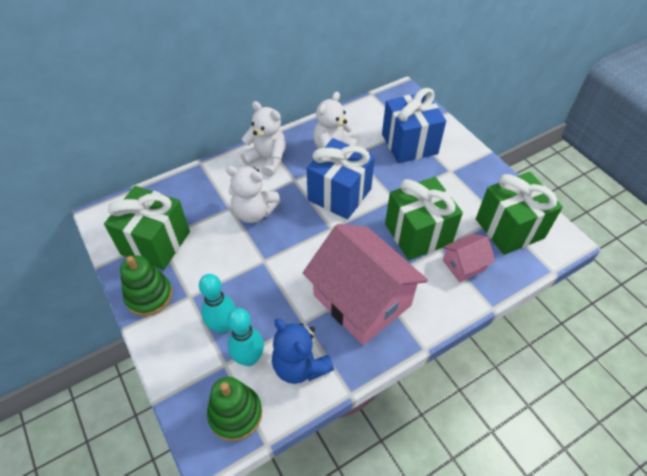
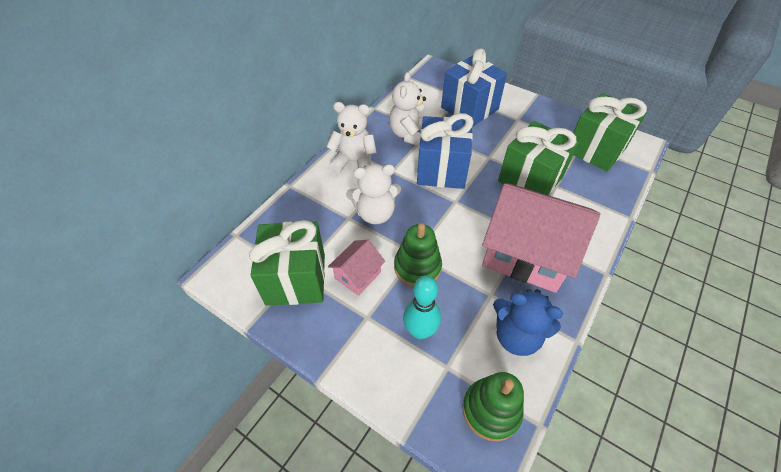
camera: 25 degrees left, 0 degrees up
(149, 296) = (324, 334): green stacking toy -> green stacking toy (417, 267)
(249, 358) = (466, 350): turquoise bowling pin -> none
(464, 265) = (584, 191): pink house -> pink house (358, 275)

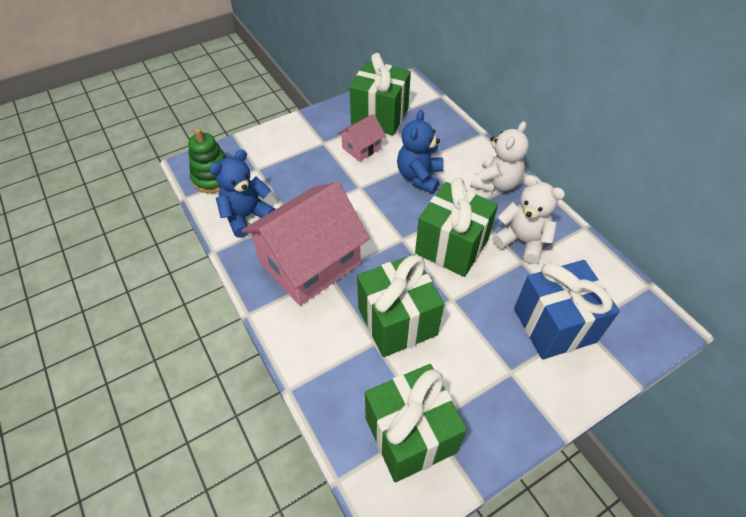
camera: 115 degrees right, 0 degrees up
(358, 275) = (361, 148): pink house -> pink house turned 75 degrees clockwise
(375, 213) = (419, 177): white teddy bear -> blue teddy bear
(417, 267) = (346, 183): green stacking toy -> none
(420, 331) = (292, 165): turquoise bowling pin -> none
(441, 170) = (451, 246): blue gift -> green gift

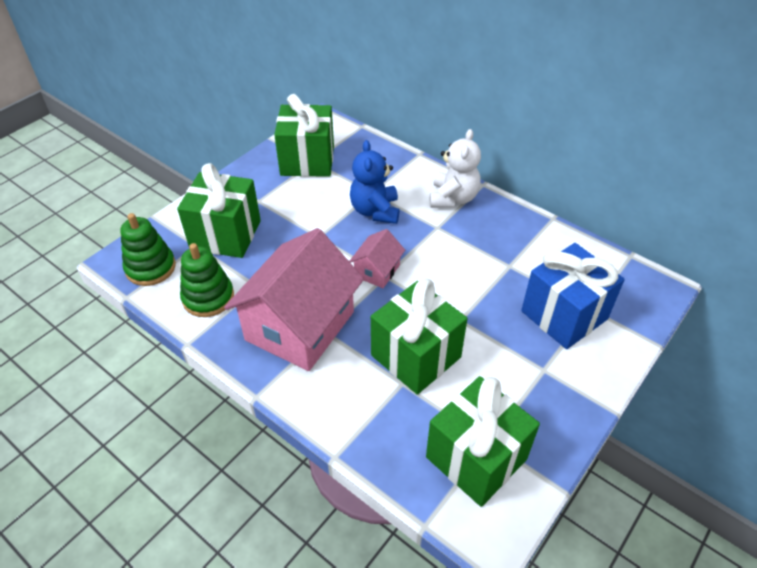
camera: 20 degrees left, 5 degrees down
(247, 216) = (208, 297): blue teddy bear -> green stacking toy
(361, 148) = (302, 196): pink house -> pink house (377, 271)
(451, 246) = (437, 270): green gift -> green gift (225, 235)
(522, 241) = (502, 247): white teddy bear -> none

